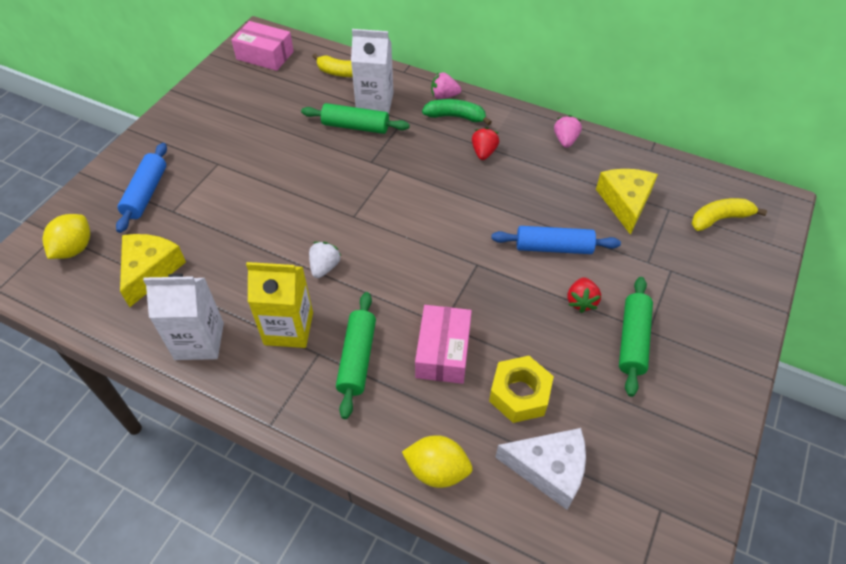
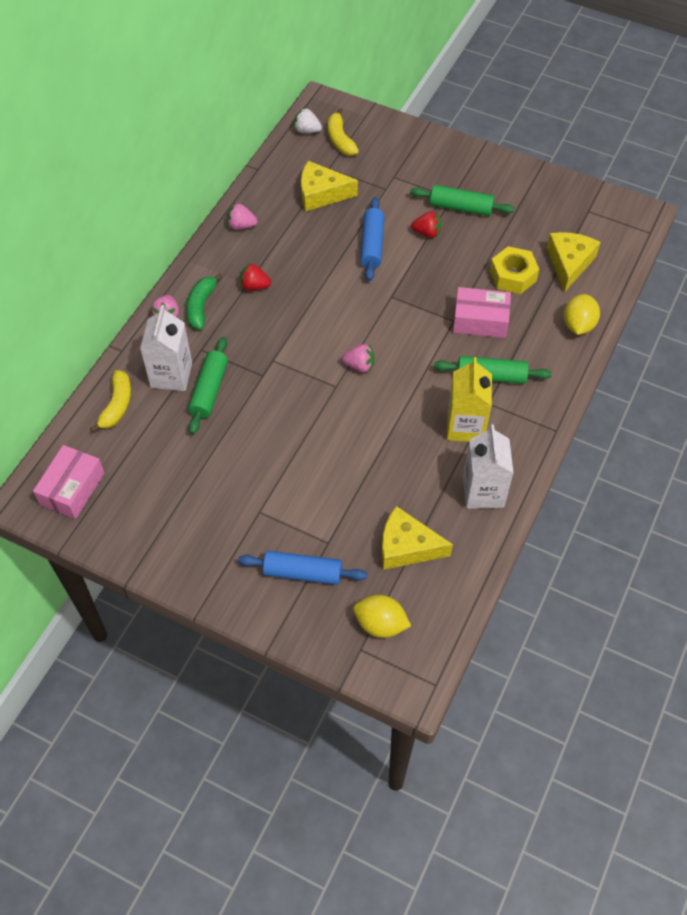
camera: 90 degrees left, 5 degrees up
(324, 267) = (398, 405): white strawberry -> white strawberry (307, 130)
(379, 235) = (359, 365): none -> pink strawberry
(549, 469) = (569, 264): white cheese -> yellow cheese

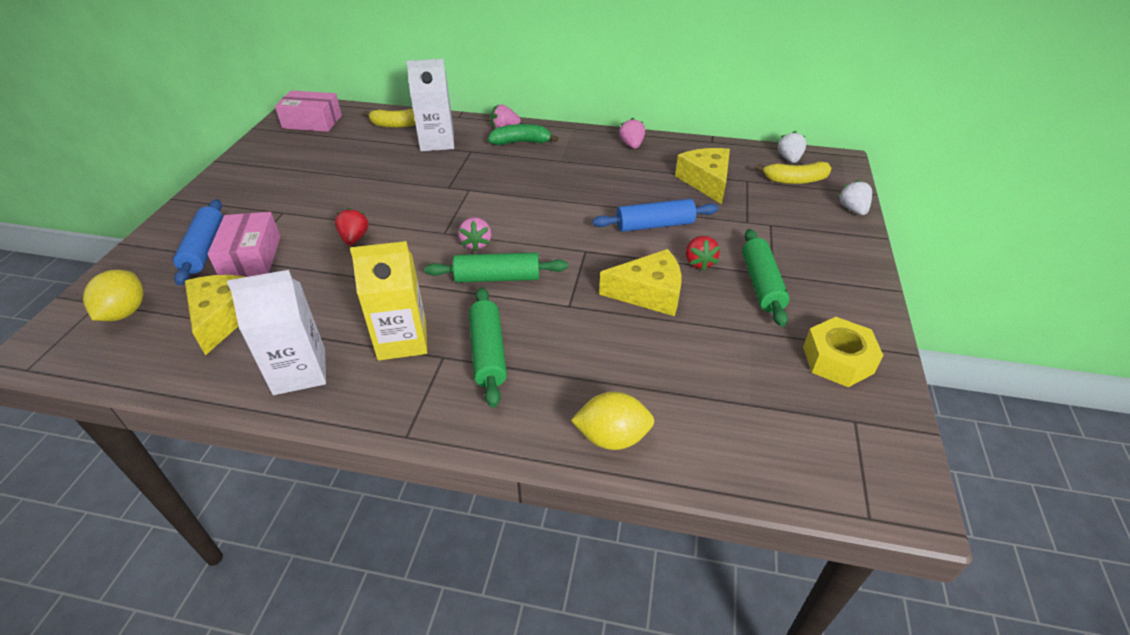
camera: 75 degrees right, 15 degrees down
(209, 390) = (423, 162): green rolling pin -> green rolling pin (497, 277)
(254, 286) = (558, 164): red strawberry -> red strawberry (354, 238)
(340, 139) = (795, 180): yellow banana -> yellow banana turned 150 degrees counterclockwise
(391, 124) = (853, 209): none -> white strawberry
(480, 320) = (578, 329): pink box -> pink box (251, 257)
(513, 276) = (671, 350): yellow nut -> yellow nut (837, 360)
(569, 264) = (729, 410): yellow cheese -> yellow cheese (649, 293)

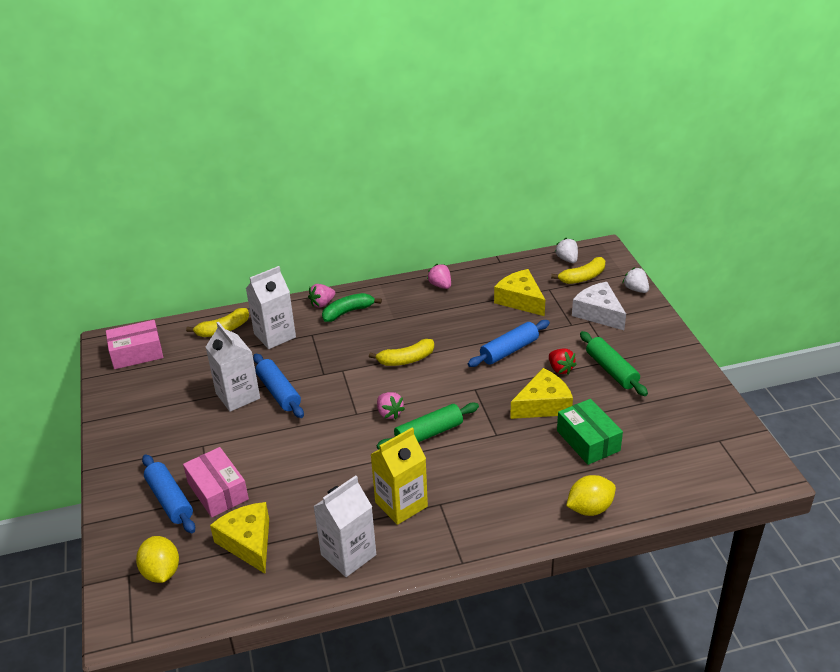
camera: 25 degrees left, 5 degrees down
(354, 238) = (288, 444): red strawberry -> none
(355, 181) = (238, 396): none -> white carton
(392, 189) = (278, 392): none -> blue rolling pin
(488, 353) = (469, 488): green rolling pin -> none
(538, 200) = (406, 359): none -> yellow banana
(672, 353) = (588, 440): none -> green box
(788, 220) = (598, 313): none -> white cheese
(837, 360) = (688, 405): yellow nut -> none

